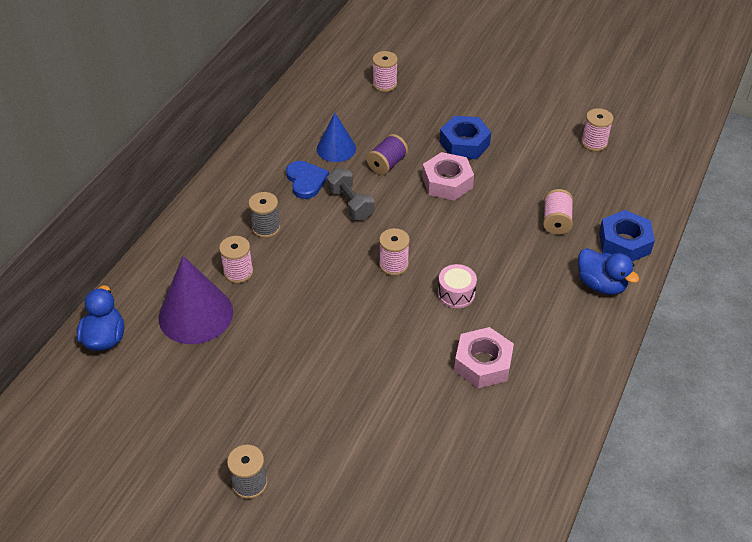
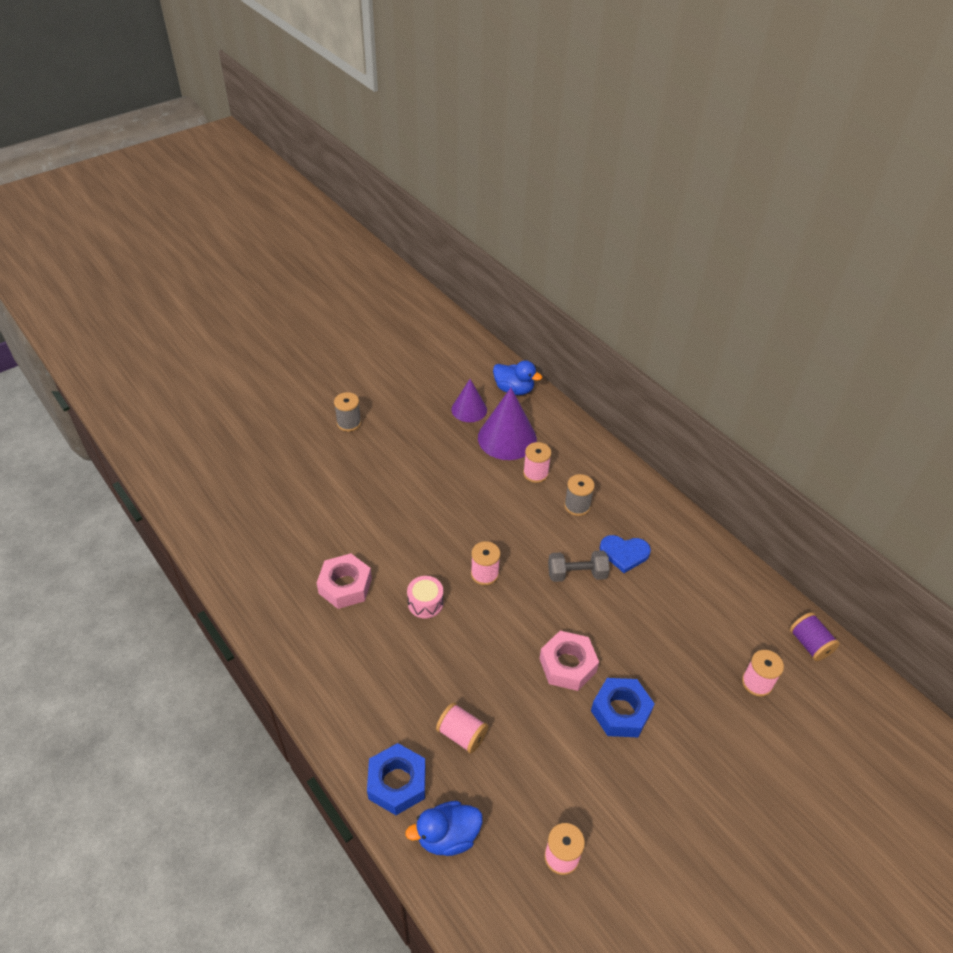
camera: 115 degrees right, 0 degrees up
(162, 367) = (469, 409): none -> purple cone
(336, 148) = (661, 594): blue cone -> none
(387, 164) = (619, 626): purple spool -> purple spool (809, 644)
(601, 284) = (361, 724): blue duck -> blue duck (447, 836)

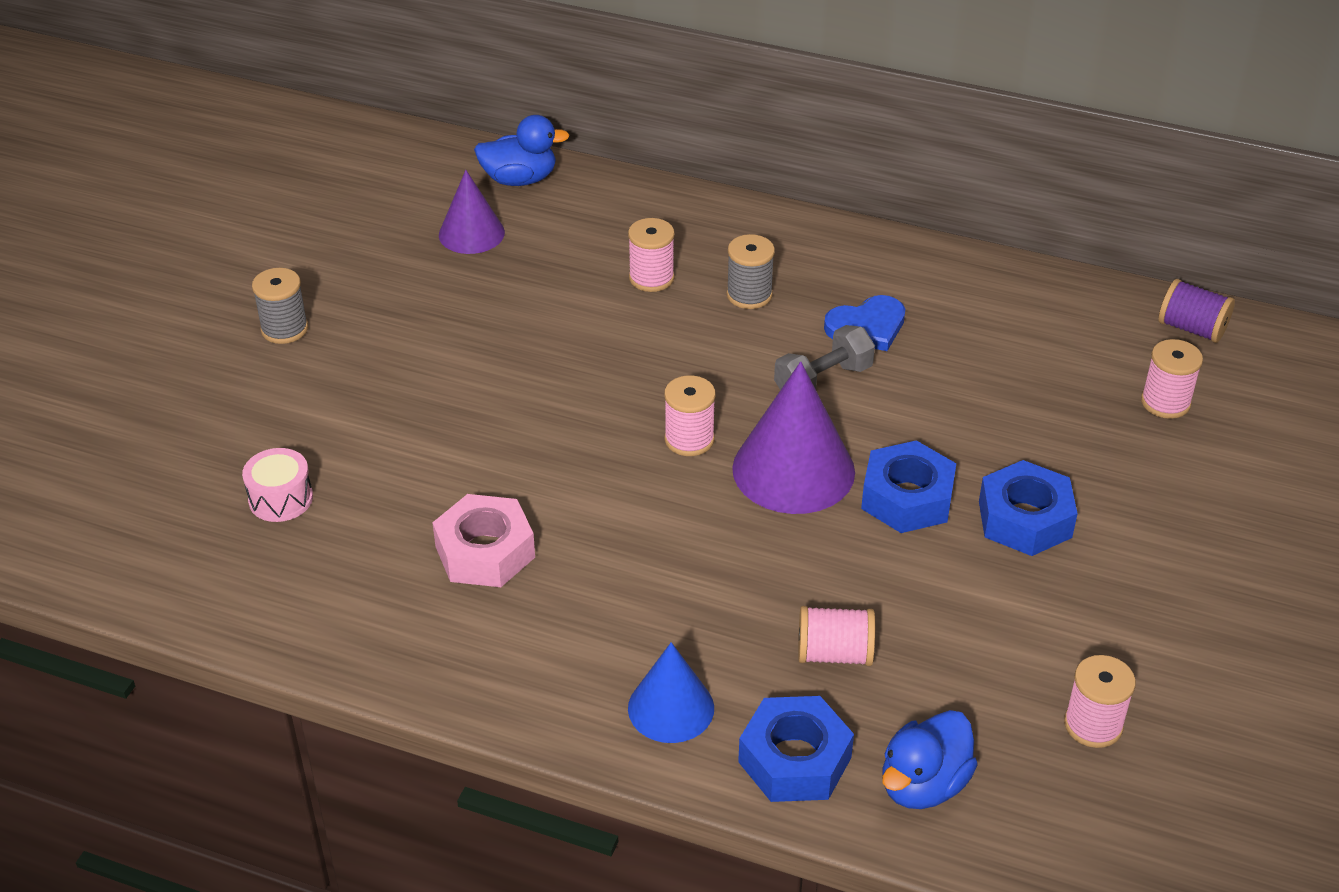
camera: 30 degrees left, 5 degrees down
(362, 718) = (671, 708): none -> blue cone
(425, 603) = (633, 516): pink drum -> pink drum (281, 498)
(507, 438) = (566, 249): purple cone -> purple cone (793, 470)
(567, 665) = (907, 498): pink nut -> blue nut

